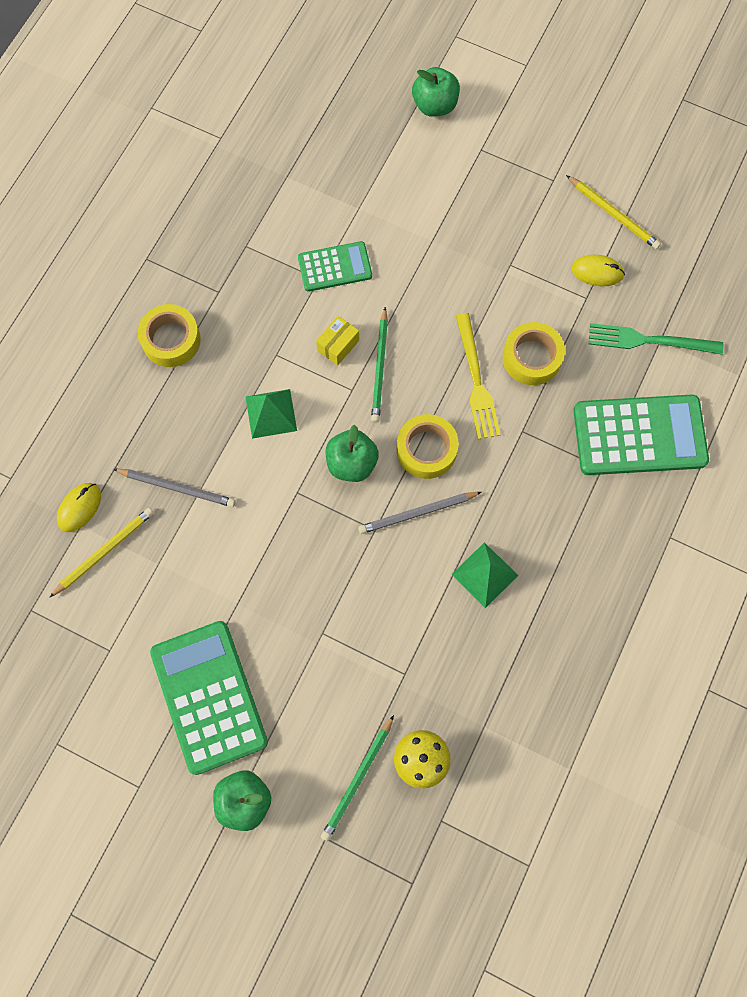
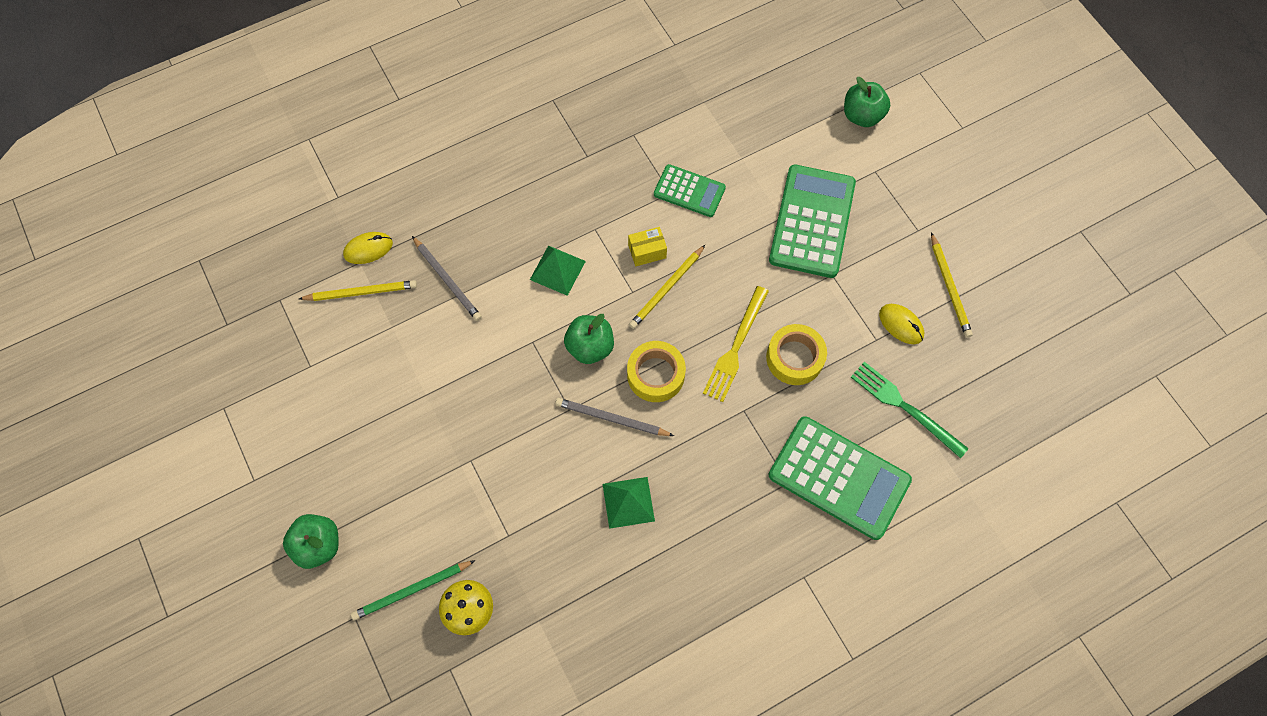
camera: 35 degrees right, 5 degrees down
(171, 340) = (525, 169): yellow tape -> none
(209, 697) = (352, 449): green calculator -> green calculator (812, 221)
(380, 367) = (667, 289): green pencil -> yellow pencil

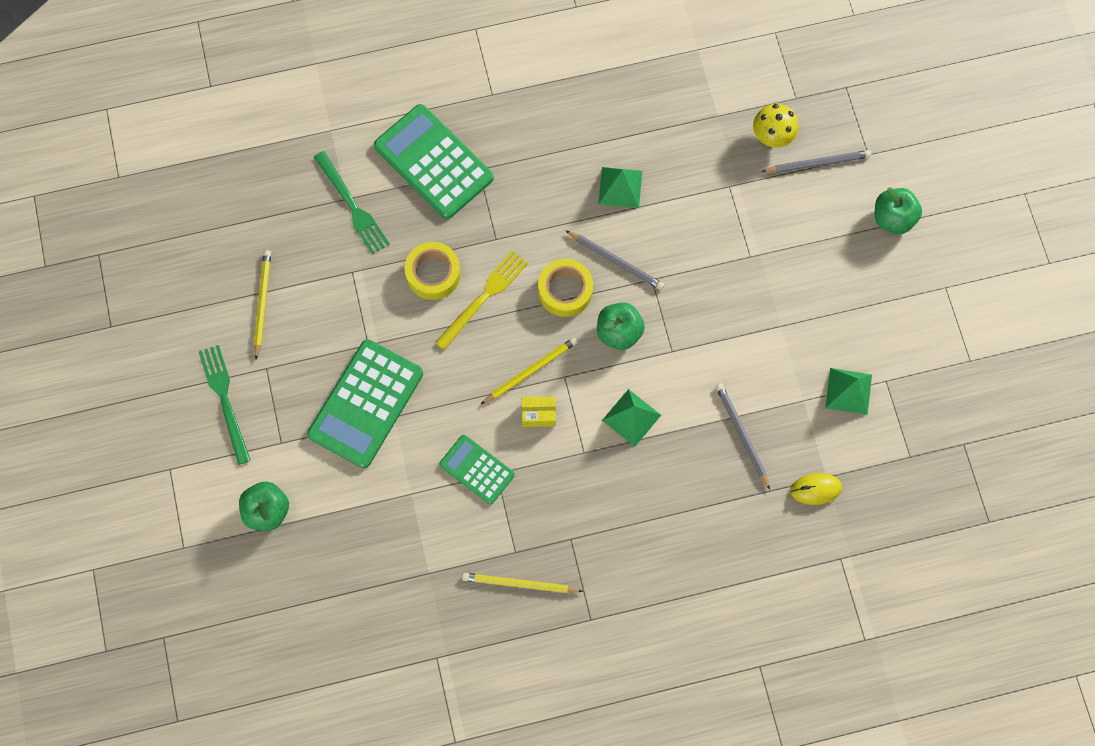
camera: 165 degrees left, 5 degrees up
(347, 347) = (848, 391): none -> green pyramid
(361, 292) = (828, 444): yellow pencil -> yellow pencil (519, 584)
(412, 590) = (817, 163): green pencil -> grey pencil
(901, 325) = (323, 279): yellow mouse -> none
(942, 194) = (225, 400): none -> green fork

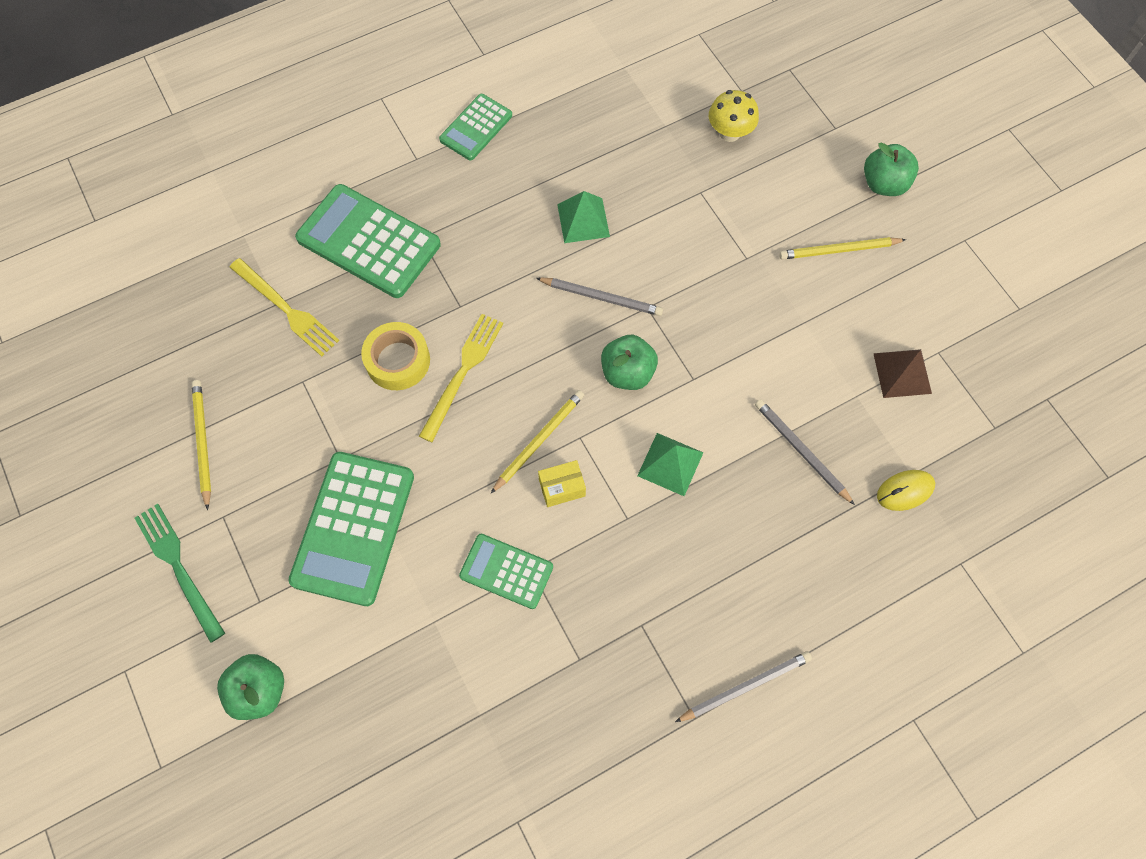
camera: 15 degrees left, 5 degrees down
(352, 206) = (286, 309): green fork -> yellow fork
(519, 584) = (595, 698): yellow pencil -> yellow pencil (839, 250)
(551, 77) = (476, 128): none -> green calculator
(565, 291) = (554, 342): yellow tape -> none
(817, 163) = (786, 148): grey pencil -> grey pencil (745, 686)
(848, 391) = (902, 373): green pyramid -> brown pyramid

